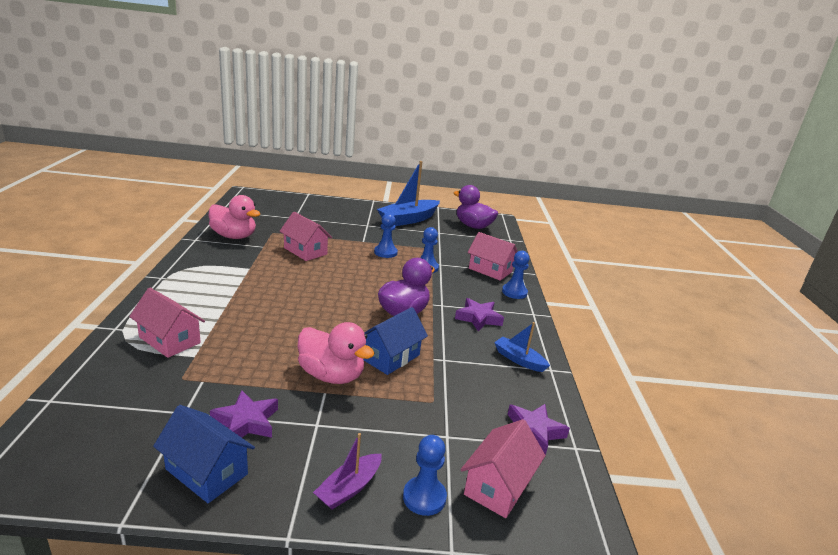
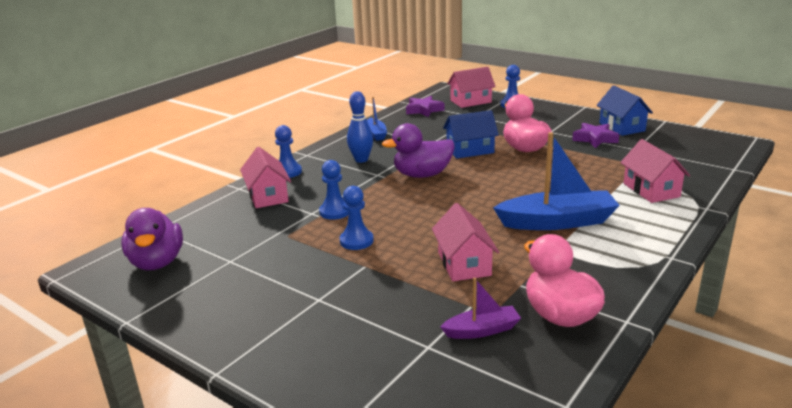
camera: 140 degrees left, 0 degrees up
(349, 488) = (547, 112): purple boat -> purple boat (482, 330)
(408, 219) = (232, 298): blue boat -> blue boat (557, 222)
(478, 318) = (361, 160): purple star -> blue bowling pin

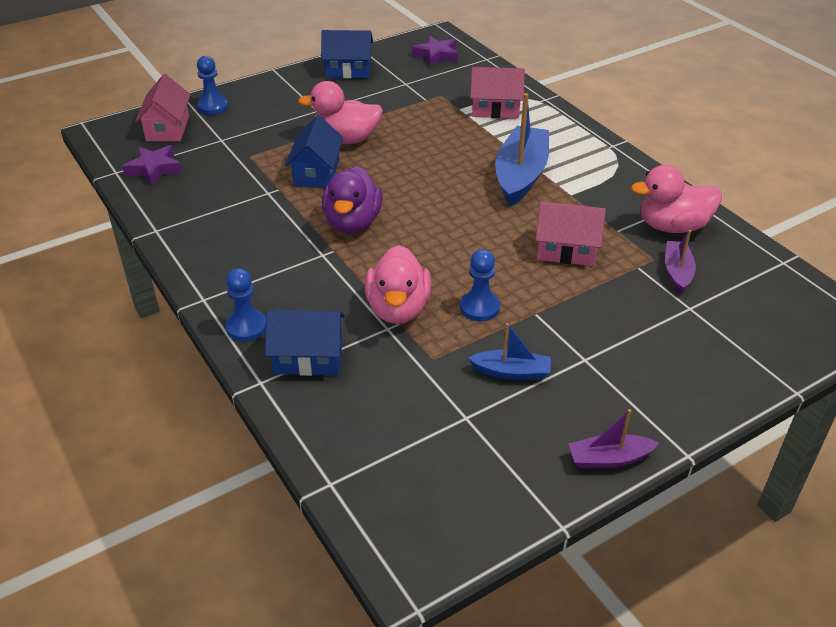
camera: 70 degrees left, 15 degrees up
(157, 262) = (430, 489): purple duck -> none
(202, 331) = (609, 459): none -> purple boat
(268, 196) = (308, 358): pink house -> blue house
(335, 212) = (398, 309): blue pawn -> pink duck
(361, 160) = (267, 257): blue bowling pin -> none
(376, 134) = (194, 226): blue boat -> blue boat (511, 372)
(595, 139) = (362, 94): purple star -> purple star (436, 55)

